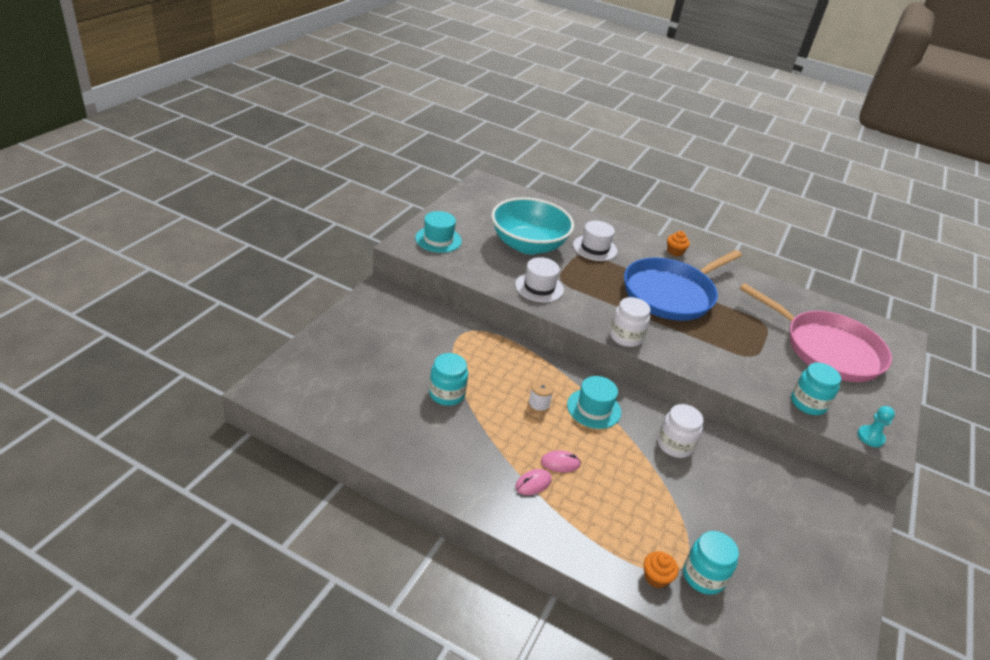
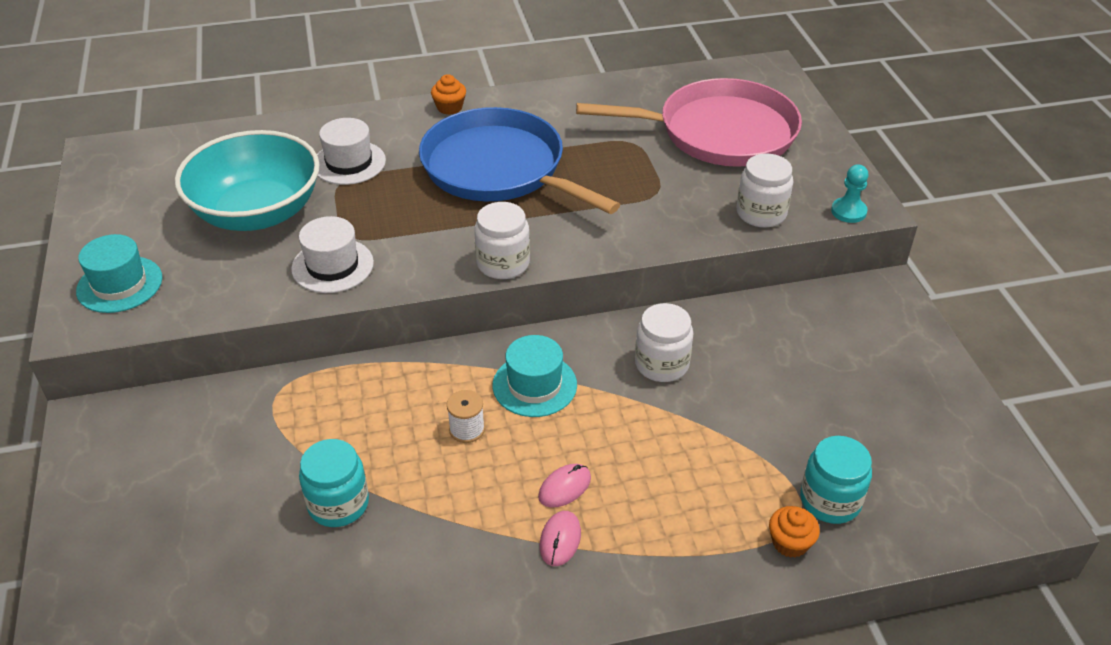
camera: 35 degrees left, 5 degrees up
(671, 293) = (499, 169): blue pan -> blue pan turned 120 degrees clockwise
(808, 403) = (761, 213): turquoise jar -> white jar

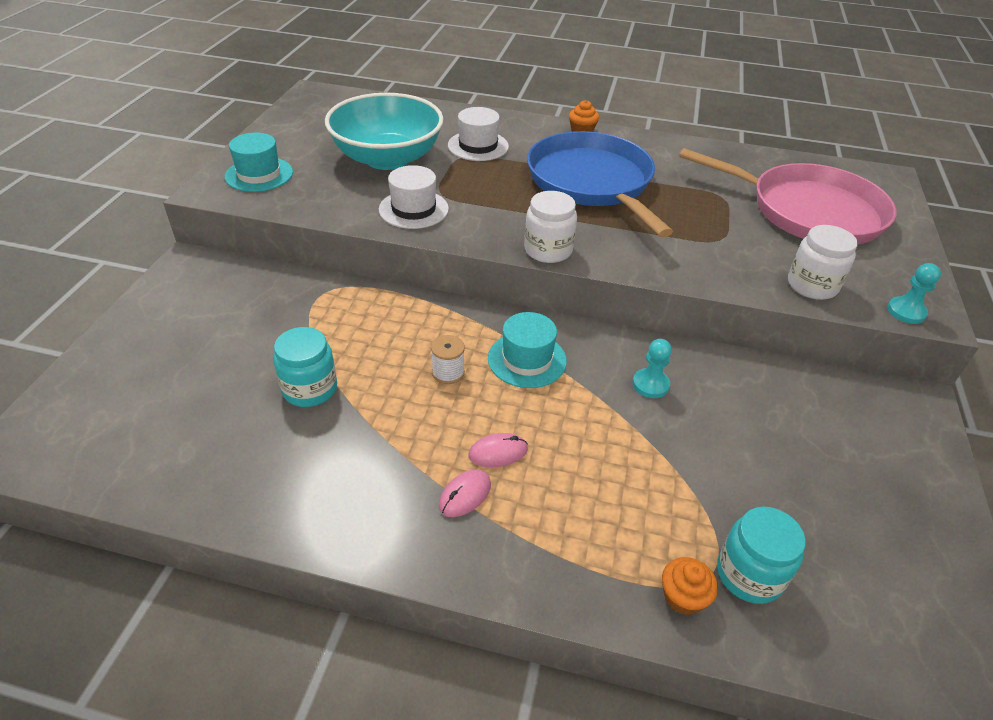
camera: 25 degrees right, 0 degrees up
(662, 364) = (650, 384): white jar -> turquoise pawn

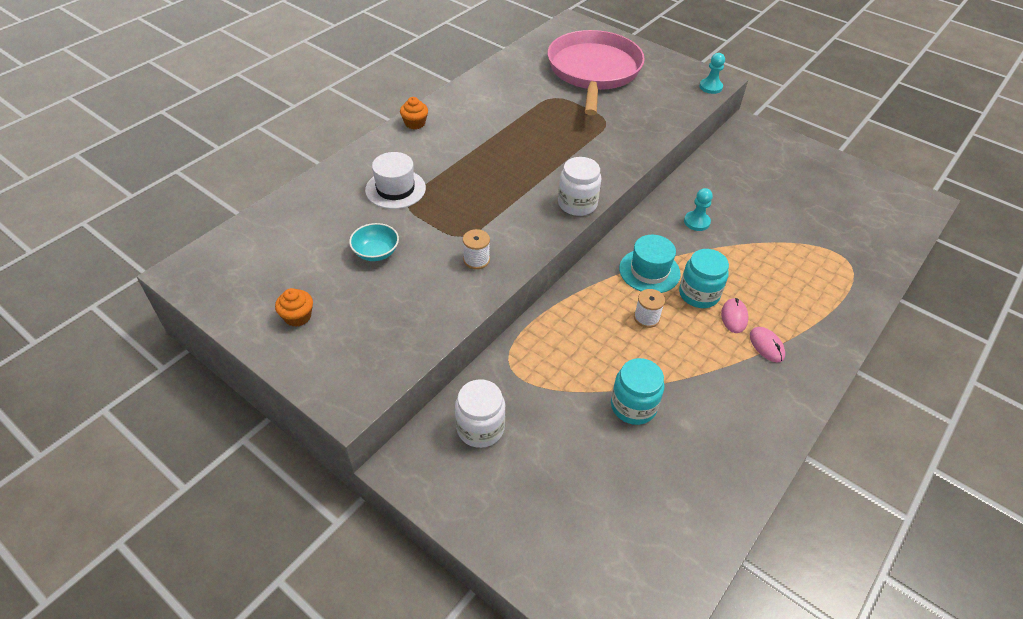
camera: 65 degrees left, 5 degrees up
(259, 174) = (341, 354): turquoise hat -> none
(387, 158) = (376, 252): turquoise bowl -> turquoise bowl, size x0.41
(413, 209) = (476, 260): white hat -> white spool
(592, 182) = (498, 148): blue pan -> none
(683, 597) = (860, 278): orange cupcake -> orange cupcake (298, 316)
(749, 574) = (850, 246): turquoise jar -> turquoise jar (699, 294)
(808, 211) = (593, 71): pink pan -> pink pan turned 45 degrees counterclockwise
(812, 285) = (672, 107): white jar -> white jar (480, 428)

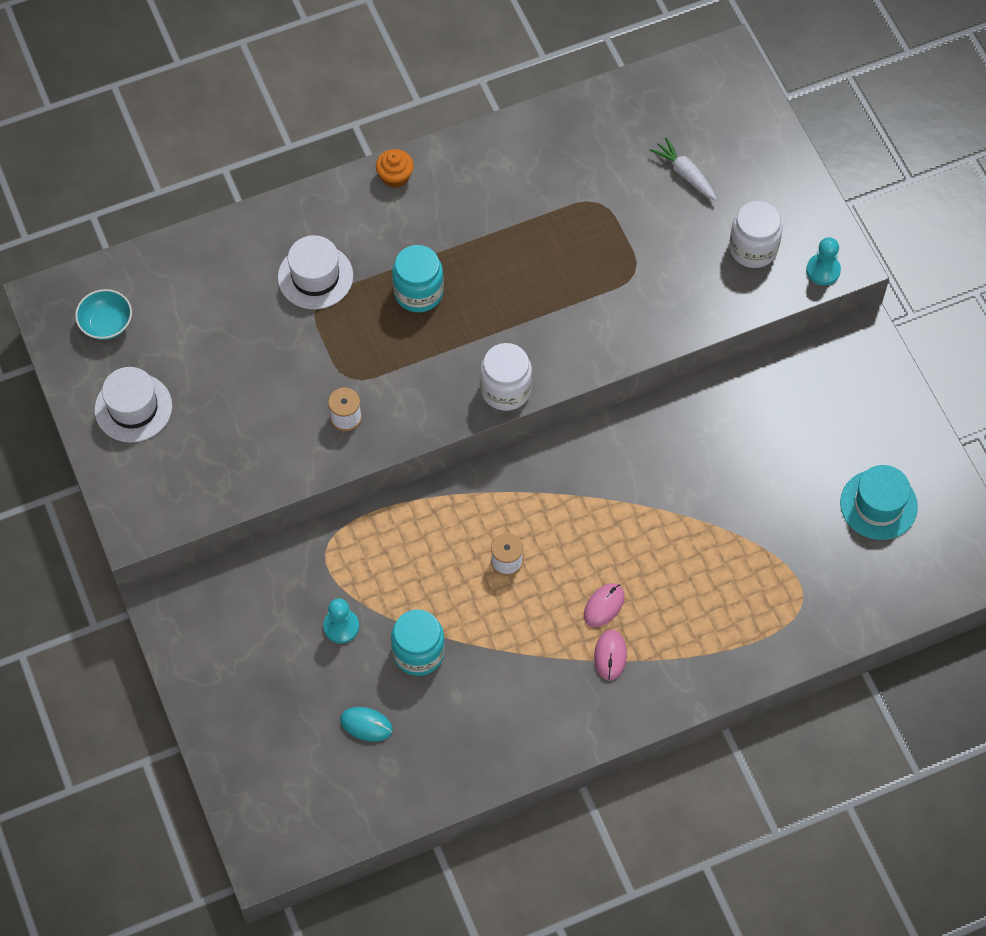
camera: 30 degrees right, 15 degrees up
(298, 316) = (133, 408): orange cupcake -> white hat
(376, 252) = (248, 360): turquoise bowl -> turquoise bowl (106, 324)
(480, 428) = (257, 603): white jar -> white jar (753, 248)
(593, 71) = (685, 174): pink pan -> white carrot
(635, 480) = (366, 725): none -> turquoise mouse
(649, 271) = (555, 504): turquoise hat -> turquoise hat (878, 505)
(696, 222) = (665, 463): turquoise pawn -> turquoise pawn (341, 626)
(699, 294) = (587, 560): turquoise jar -> turquoise jar (418, 292)

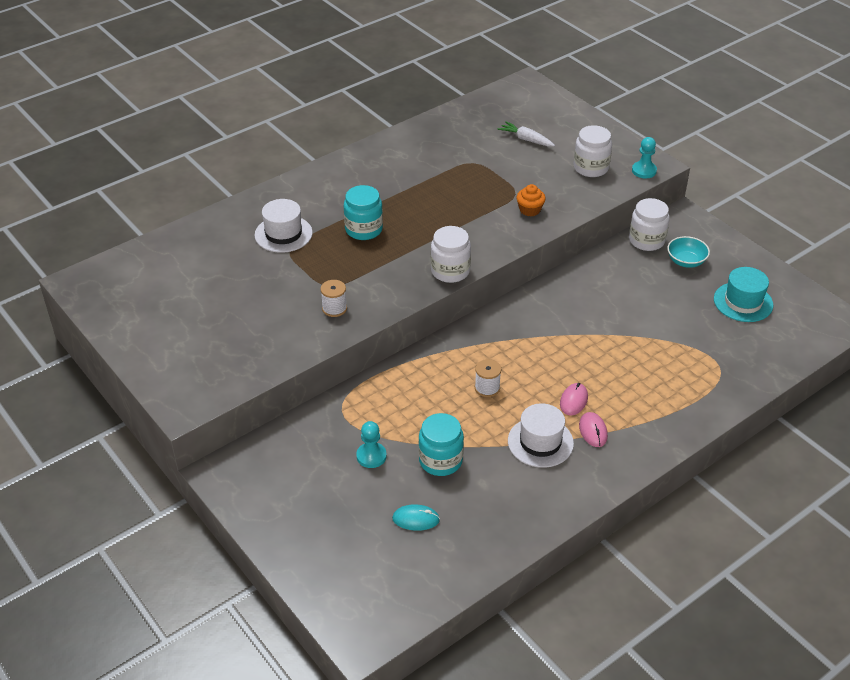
camera: 15 degrees left, 20 degrees down
(106, 324) = (128, 287): turquoise bowl -> turquoise bowl (686, 261)
(133, 408) = (162, 333): white hat -> white hat (540, 442)
(395, 176) = (324, 173): orange cupcake -> orange cupcake (530, 210)
(796, 371) = (646, 240): none -> white jar

